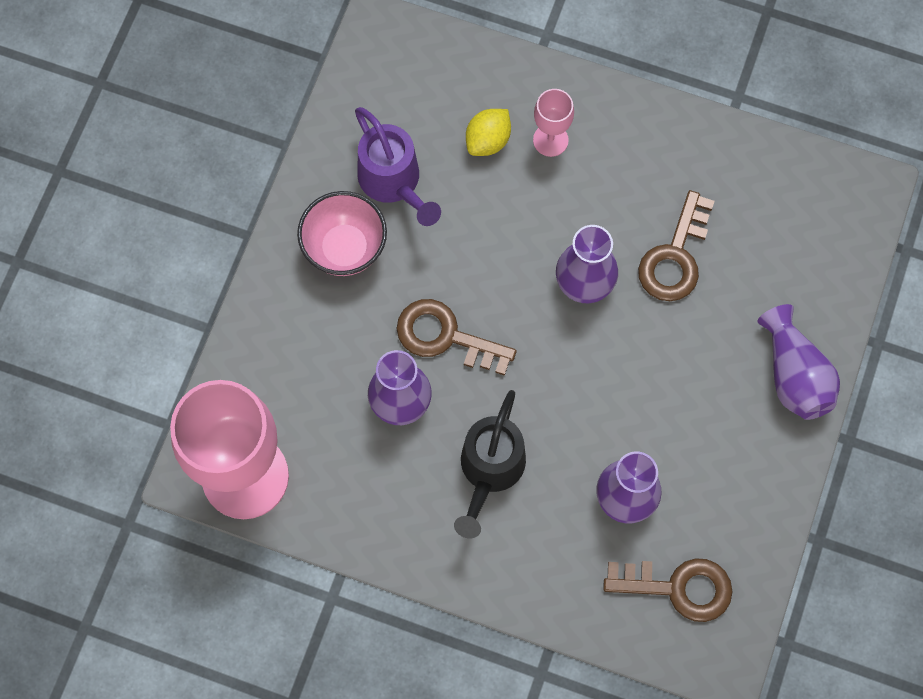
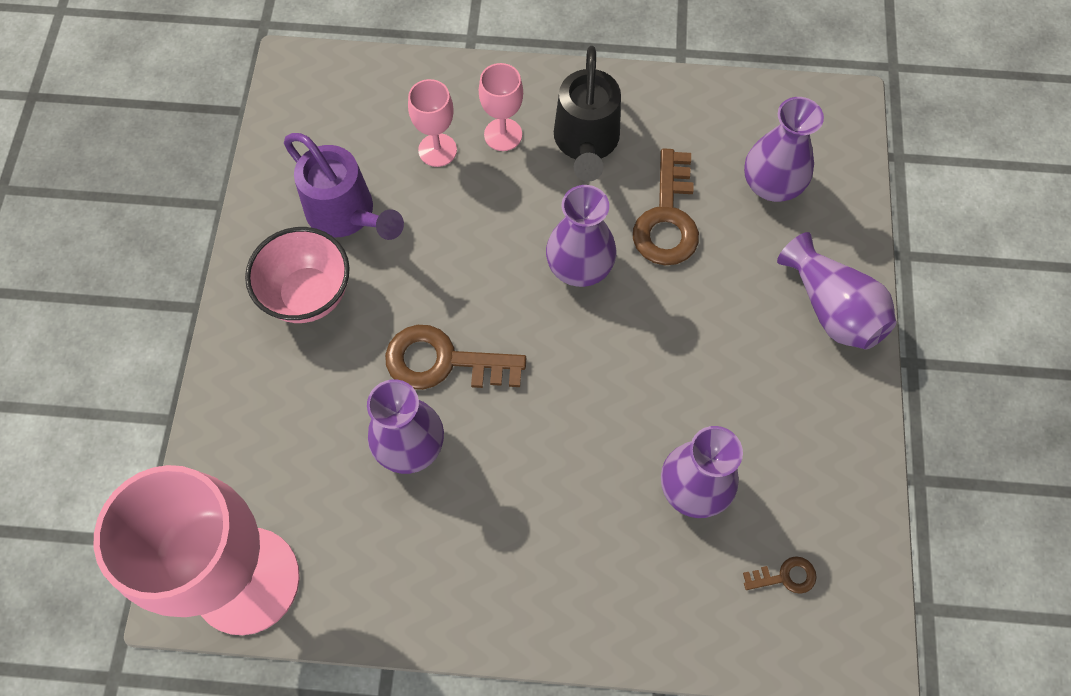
camera: 15 degrees left, 5 degrees down
(488, 140) = (437, 150): yellow lemon -> pink goblet
(489, 470) = (531, 498): black watering can -> black watering can (586, 143)
(678, 587) = (785, 576): brown key -> brown key, size x0.48
(779, 248) = (771, 184): none -> purple vase

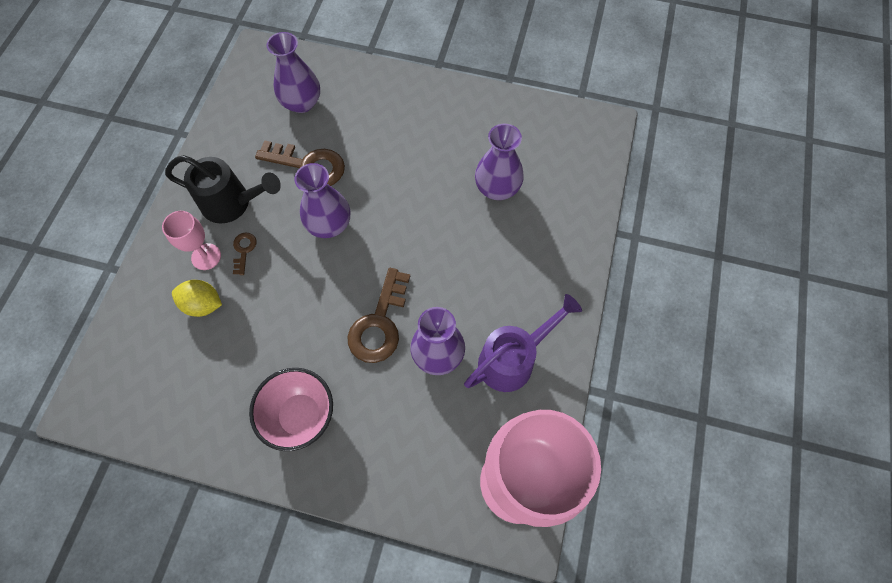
camera: 80 degrees left, 0 degrees up
(346, 214) = (238, 379): purple watering can -> purple watering can (513, 359)
(437, 150) = (203, 304): pink goblet -> yellow lemon
(785, 576) = (557, 153): brown key -> brown key (244, 250)
(832, 309) = (397, 92): purple vase -> none

